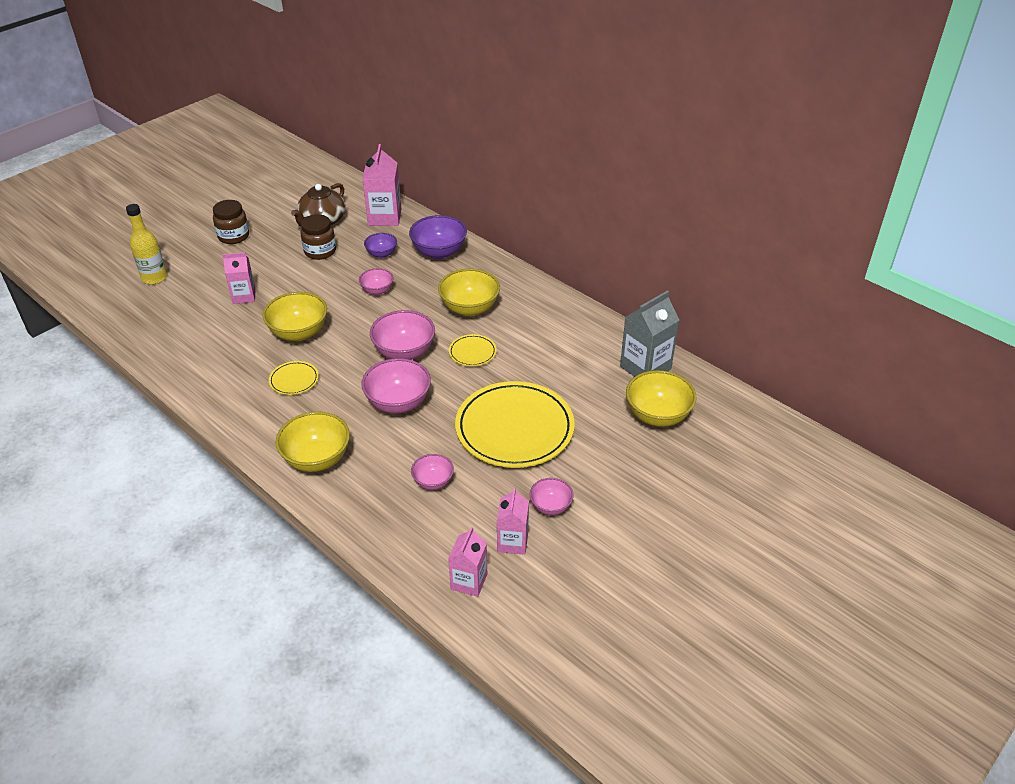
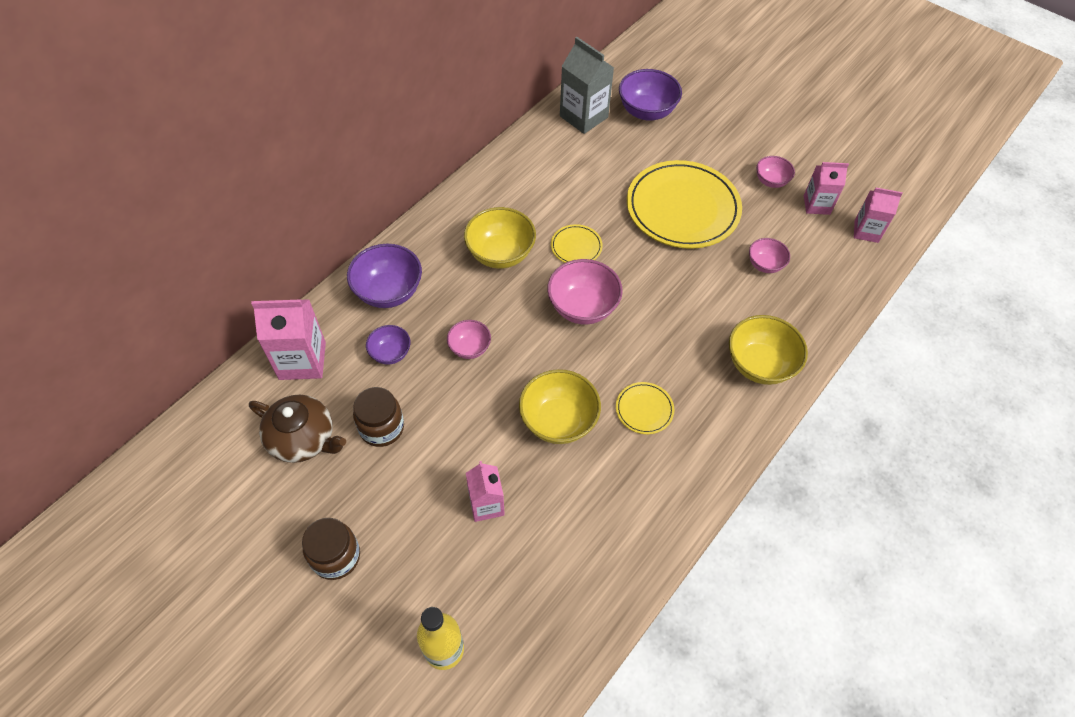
camera: 95 degrees left, 15 degrees up
(398, 403) = (664, 304): pink bowl -> none
(657, 415) = (646, 111): yellow bowl -> purple bowl

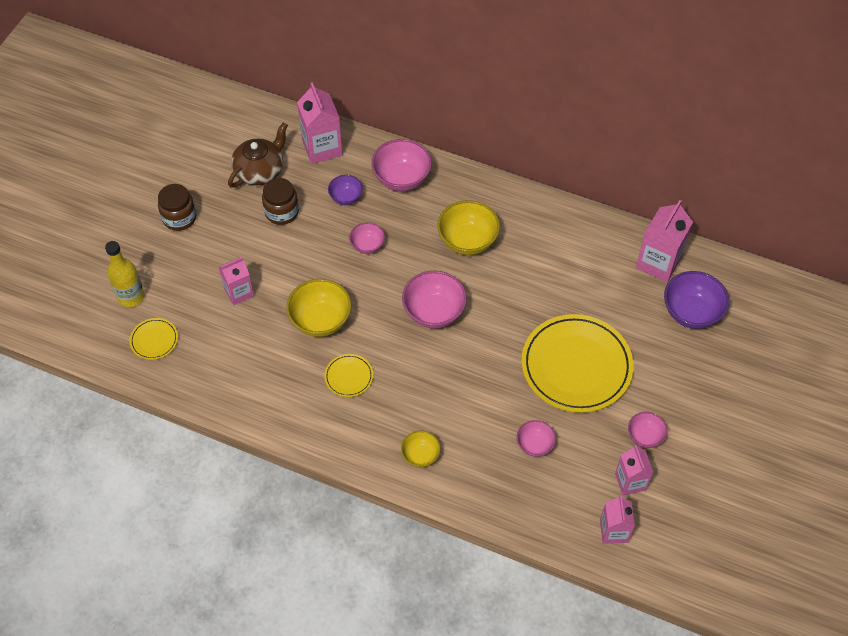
camera: 75 degrees right, 0 degrees up
(303, 438) = (260, 170): brown teapot -> brown teapot turned 150 degrees counterclockwise
(389, 292) = (402, 178): purple bowl -> pink bowl
(576, 247) = (497, 293): yellow plate -> yellow plate (154, 340)
(583, 117) = (658, 262): grey carton -> pink carton
(759, 365) = (420, 455): yellow bowl -> yellow bowl, size x0.58

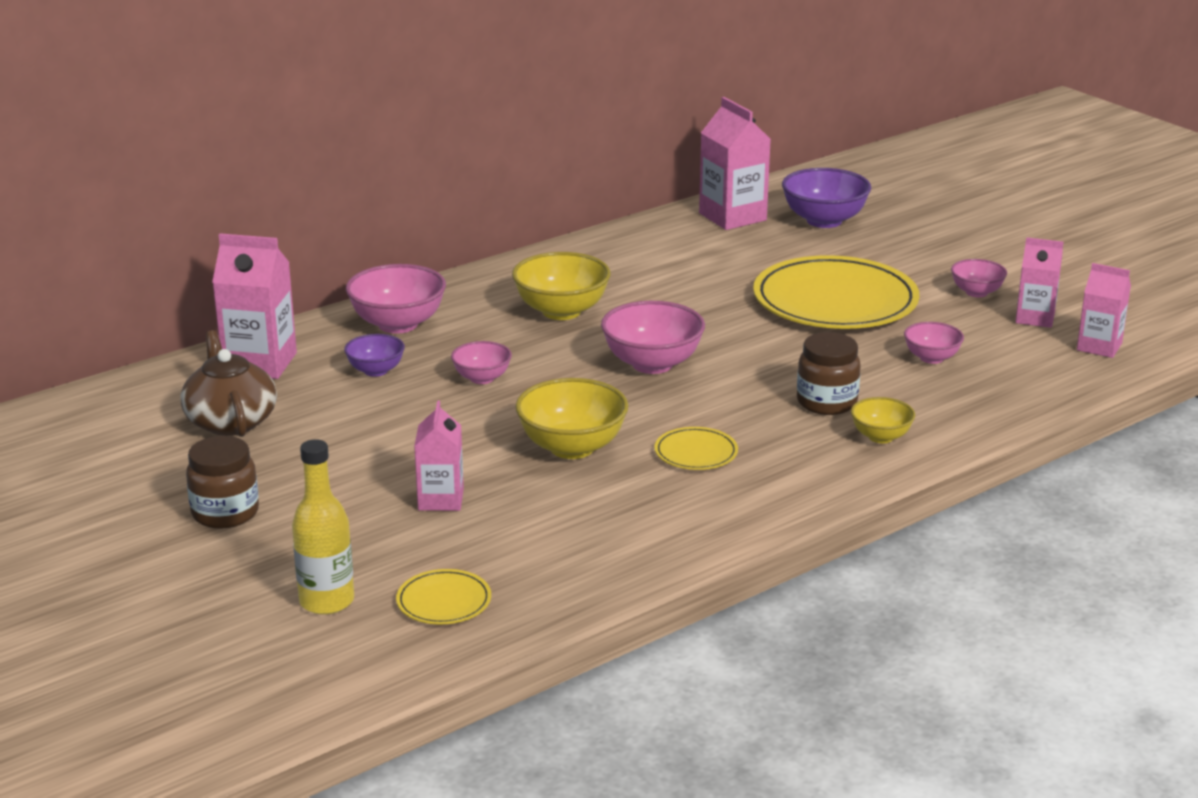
camera: 60 degrees left, 30 degrees down
(282, 212) = (334, 425): brown jar -> brown jar (826, 402)

